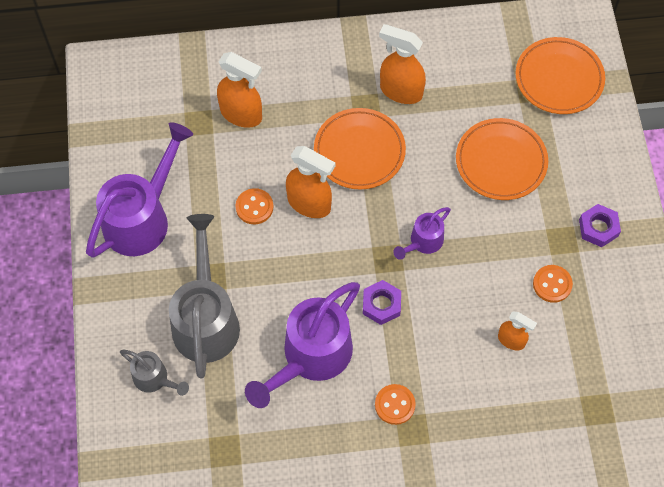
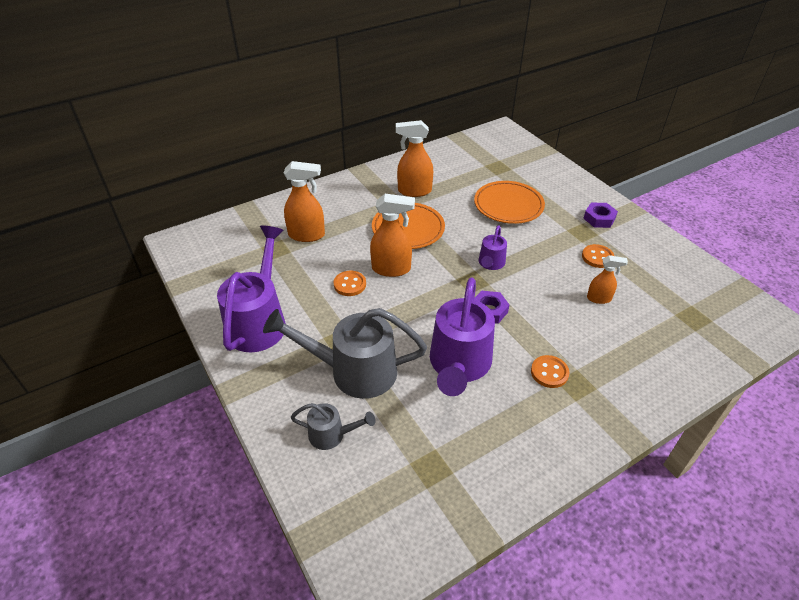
camera: 25 degrees left, 20 degrees down
(206, 318) = (353, 371): grey watering can -> grey watering can turned 60 degrees counterclockwise
(559, 78) = (511, 157): orange plate -> none

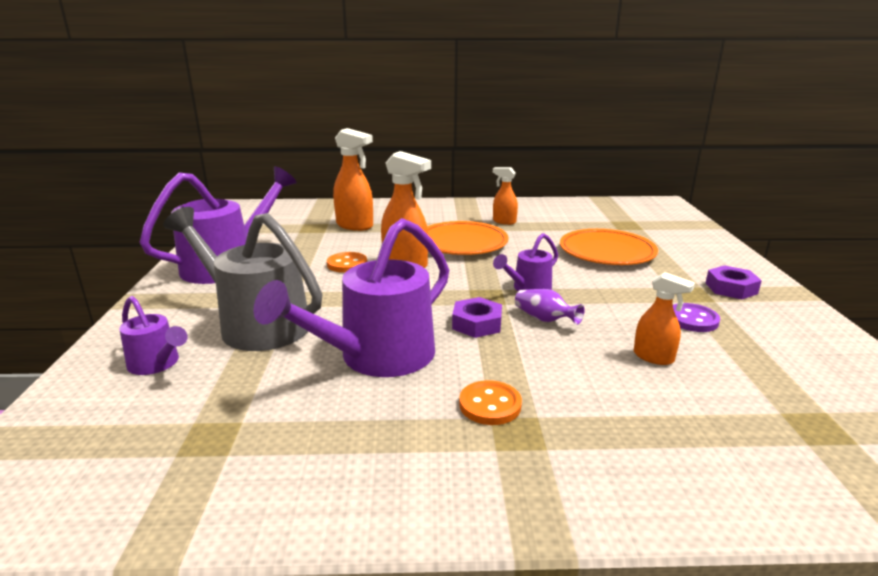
camera: 30 degrees right, 20 degrees down
(332, 435) = (157, 364): grey watering can -> purple watering can
(414, 191) = (504, 221): orange spray bottle -> orange spray bottle, size x0.59
(522, 290) = (544, 319): none -> purple vase
(597, 257) = (692, 319): orange button -> purple button

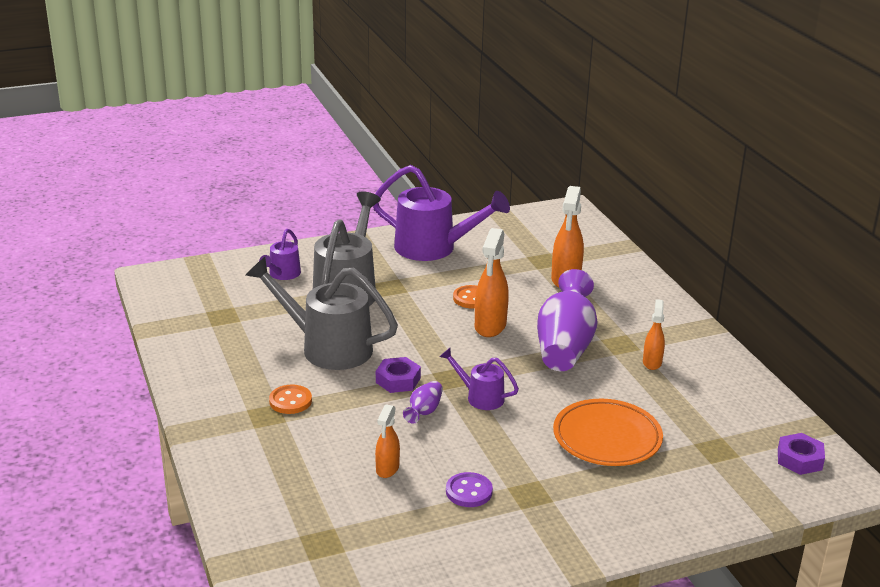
camera: 70 degrees right, 5 degrees up
(376, 357) = (327, 347): purple watering can -> grey watering can
(462, 243) = (565, 346): orange plate -> purple vase
(731, 288) = (560, 521): purple nut -> purple nut (799, 459)

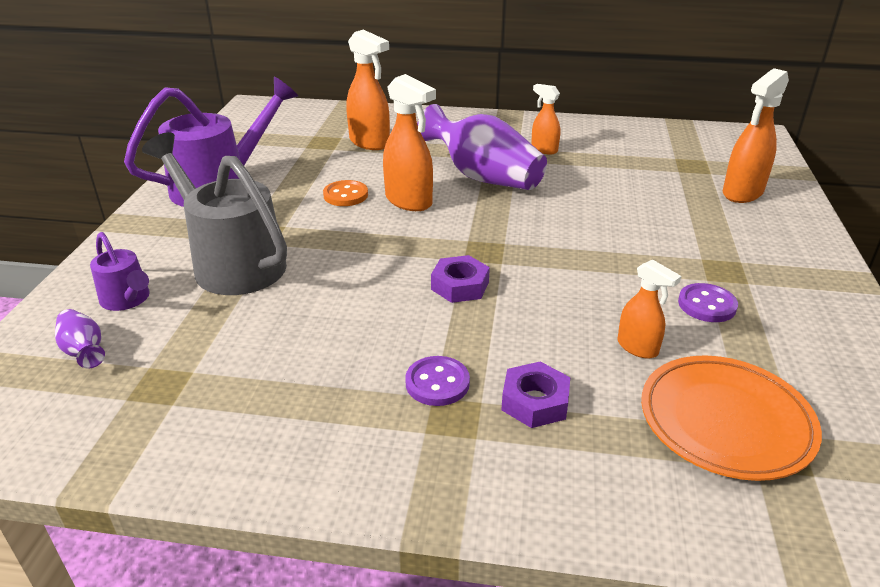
camera: 60 degrees left, 5 degrees up
(290, 401) = (437, 383): orange button -> purple button
(327, 347) = (340, 315): grey watering can -> none
(424, 411) = (536, 287): purple vase -> purple vase (84, 351)
(480, 397) = (534, 245): purple watering can -> none
(607, 438) = (649, 204): orange plate -> orange plate (725, 421)
(686, 487) = (742, 193): none -> orange spray bottle
(799, 459) = (721, 141): purple nut -> purple nut (535, 402)

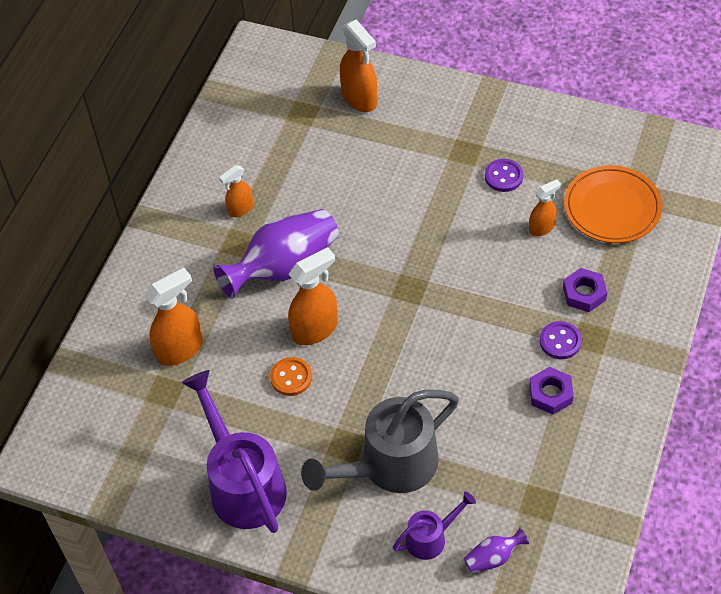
camera: 75 degrees left, 20 degrees up
(460, 285) = (454, 312): purple nut -> purple nut (550, 394)

